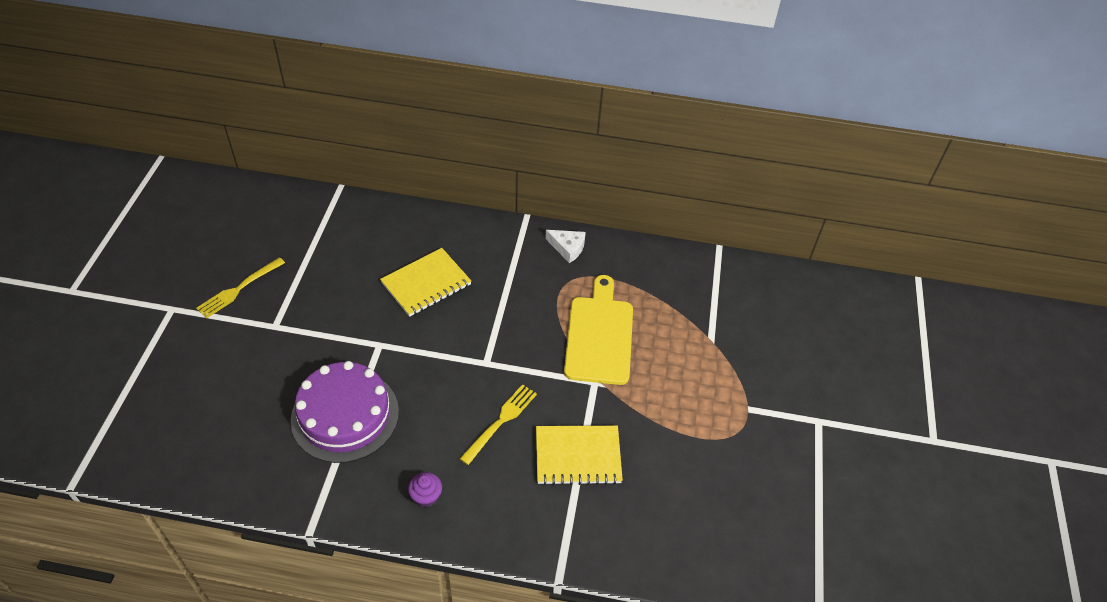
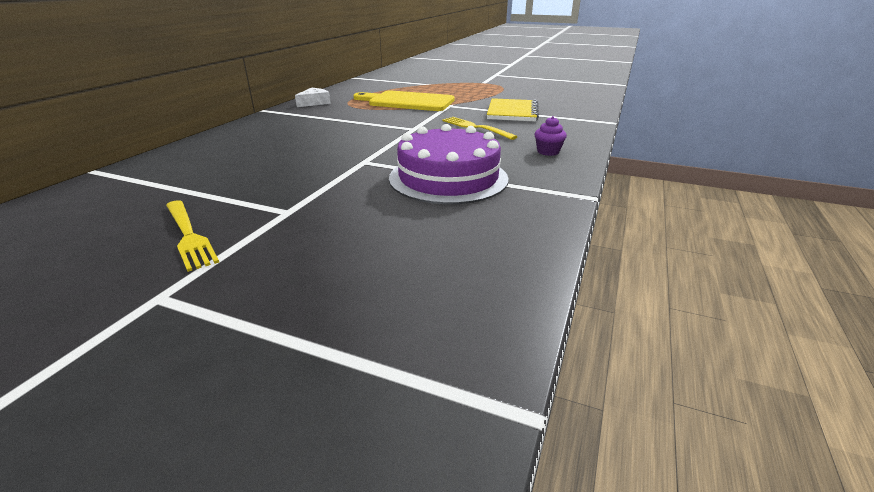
camera: 75 degrees left, 20 degrees down
(426, 284) = (302, 142): yellow notebook -> none

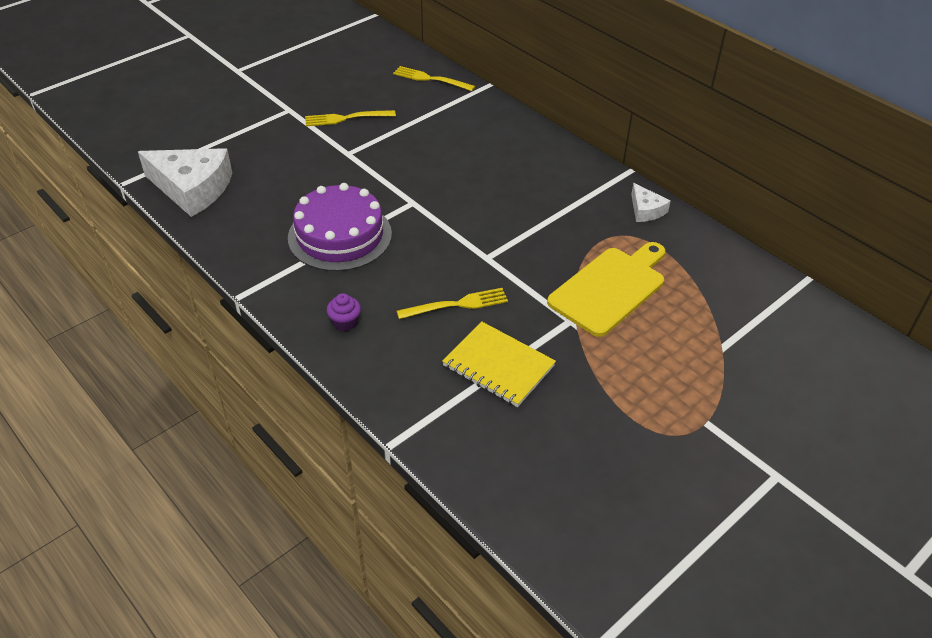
camera: 115 degrees right, 15 degrees up
(64, 204) = (431, 79): none -> yellow fork
(465, 307) = (192, 188): none -> white cheese

